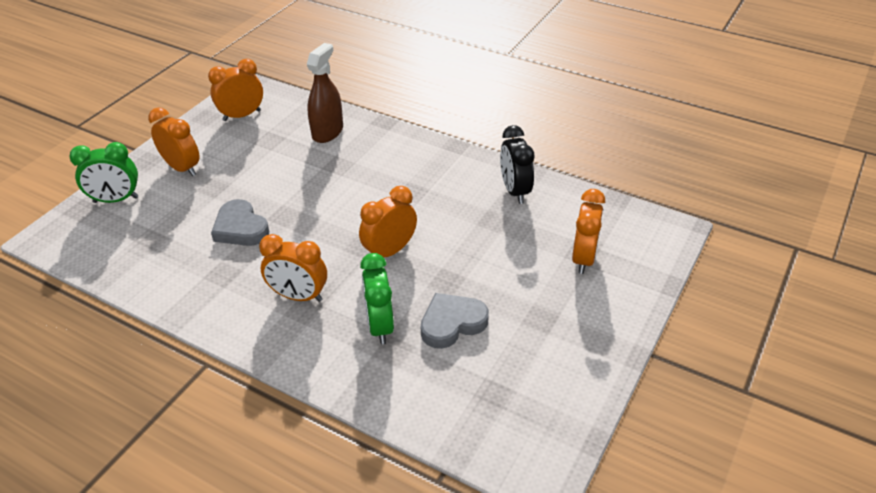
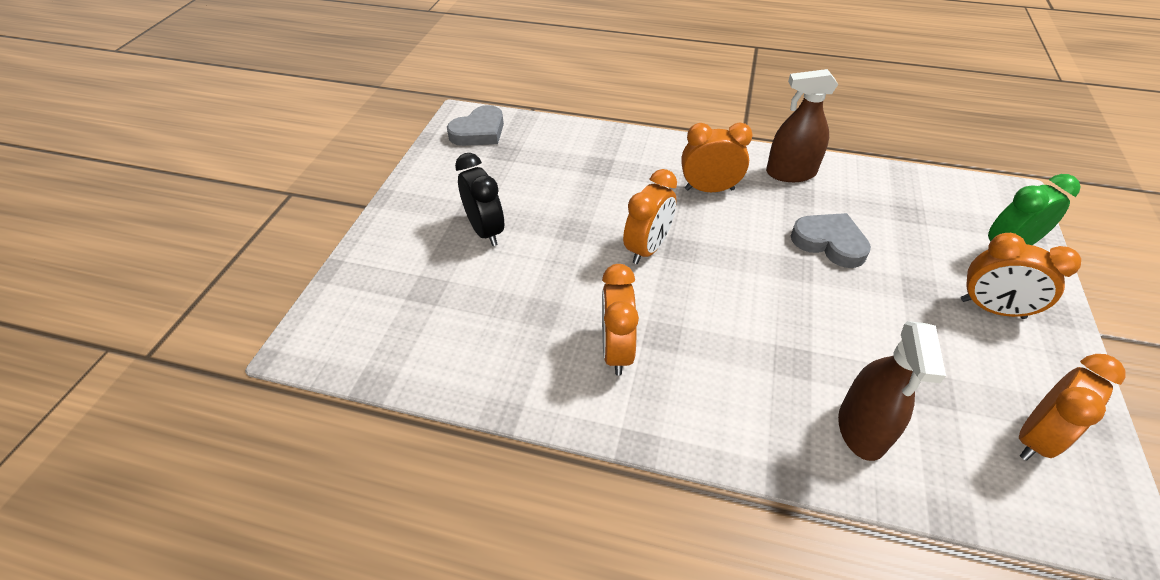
camera: 165 degrees right, 5 degrees up
(207, 298) = (790, 173): none -> brown spray bottle
(380, 326) = (619, 180): green clock -> none
(452, 323) = (554, 193): grey heart -> grey heart (479, 132)
(514, 191) = (521, 366): black clock -> black clock (485, 231)
(583, 258) = (425, 282): orange clock -> orange clock (616, 350)

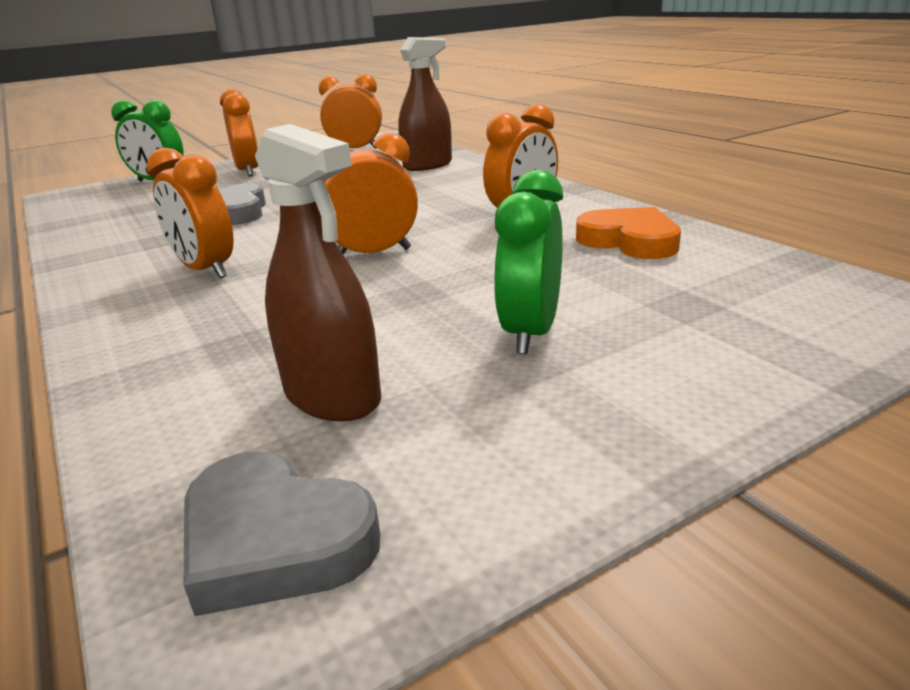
camera: 135 degrees left, 20 degrees down
(479, 132) = (274, 540): grey heart -> grey heart turned 150 degrees counterclockwise
(485, 231) = (530, 333): black clock -> green clock
(504, 350) = (629, 241): none -> orange heart
(790, 173) = (112, 253): brown spray bottle -> brown spray bottle (332, 396)

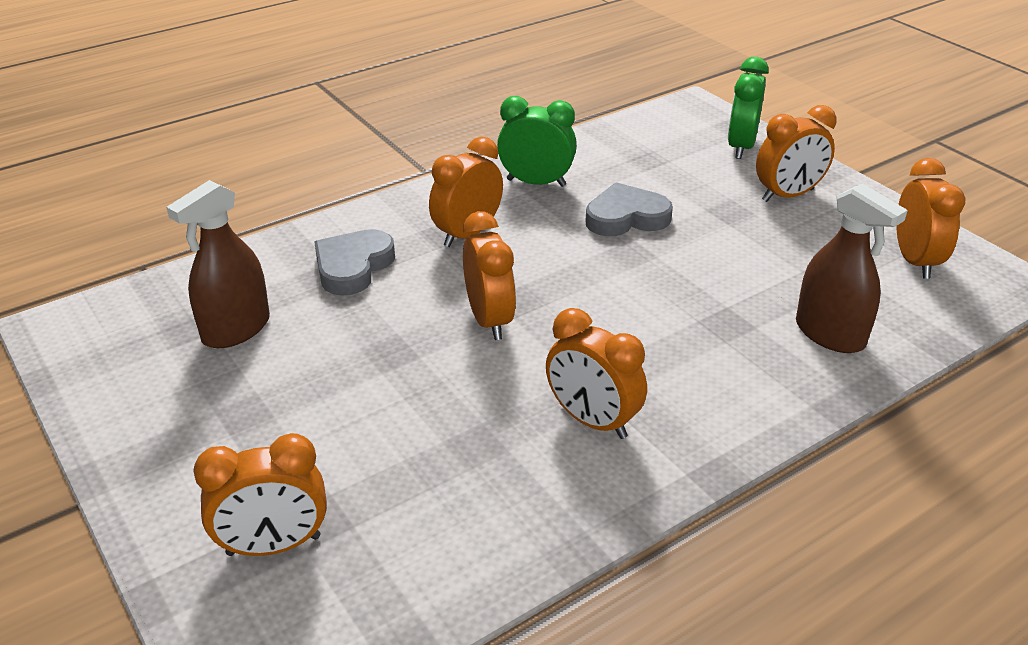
camera: 85 degrees right, 10 degrees up
(274, 540) = (112, 328): grey heart -> grey heart (353, 267)
(530, 333) = (294, 418): green clock -> green clock (536, 183)
(629, 241) = (494, 504): orange heart -> none
(732, 322) = (274, 545): none -> orange clock

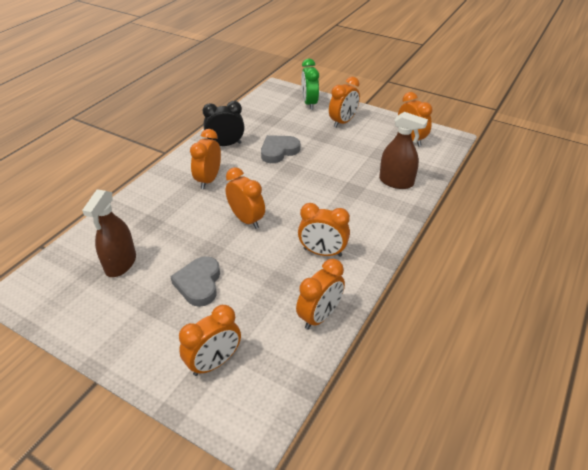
camera: 25 degrees left, 5 degrees up
(353, 267) = (161, 213): grey heart -> grey heart (199, 284)
(511, 535) = (320, 316): none -> orange clock
(536, 183) = (225, 144): green clock -> black clock

